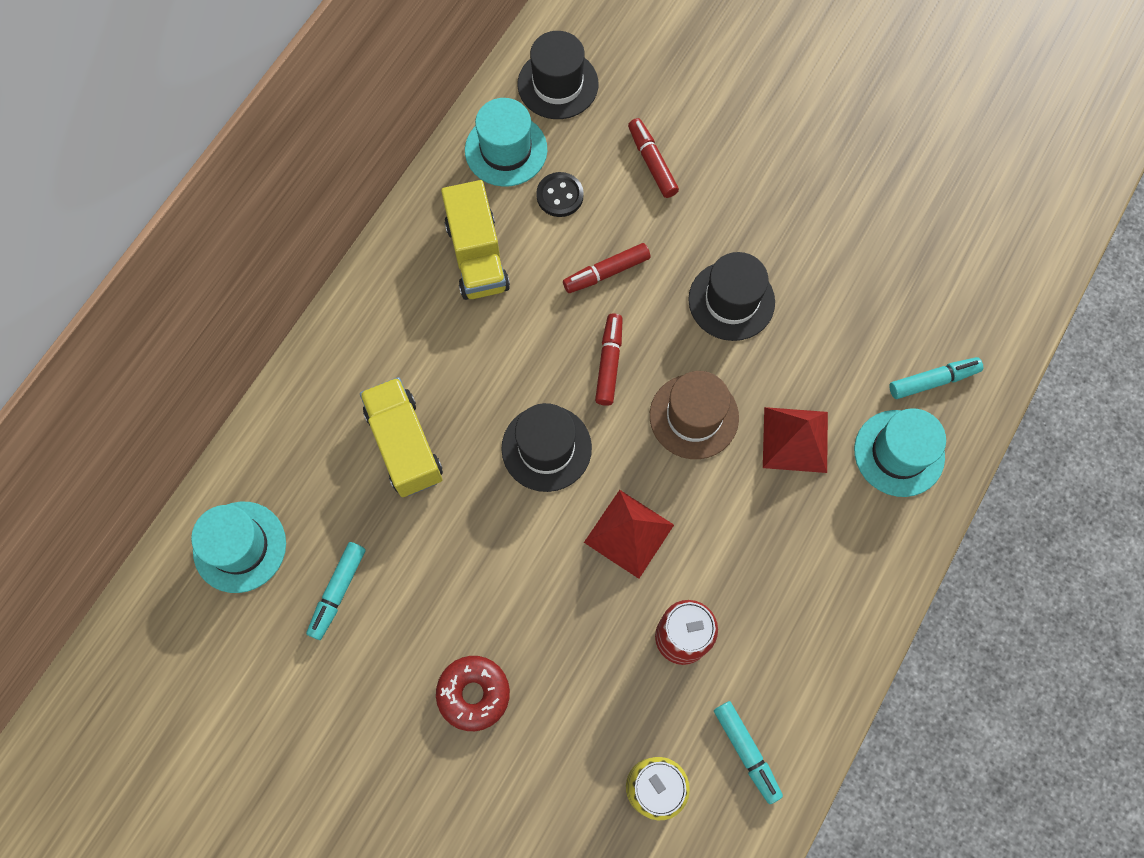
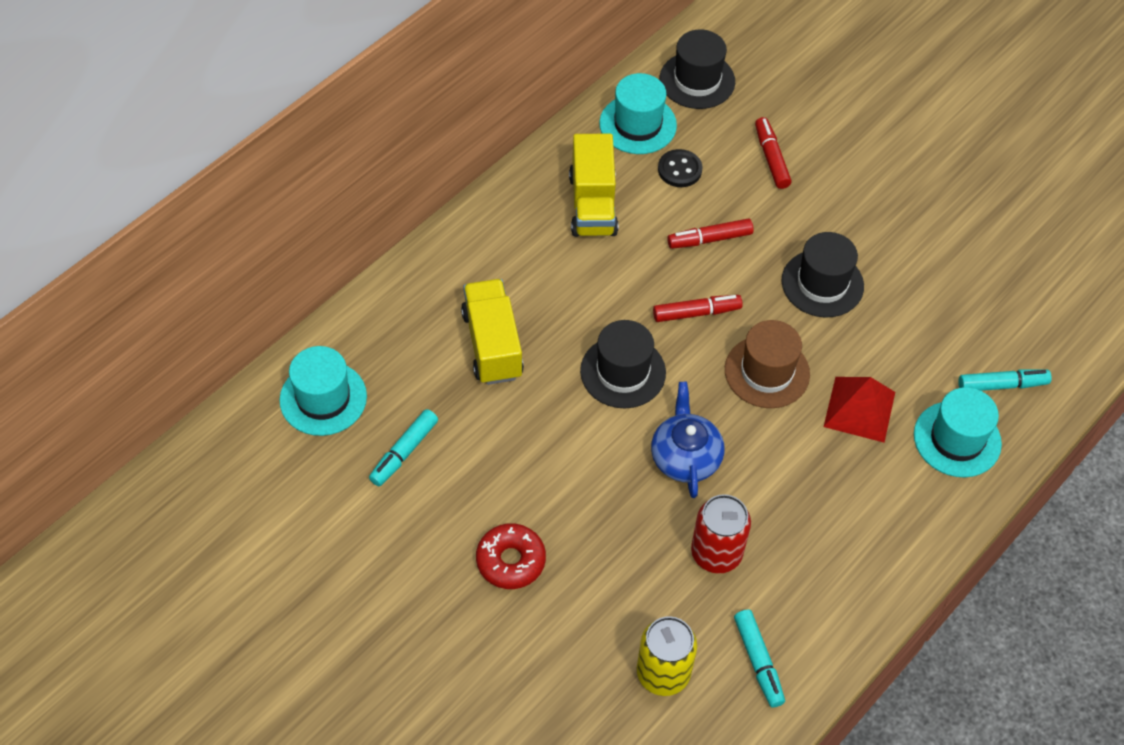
camera: 10 degrees right, 15 degrees down
(609, 362) = (696, 313): red marker -> red marker turned 60 degrees clockwise
(629, 533) = (685, 457): red pyramid -> blue teapot

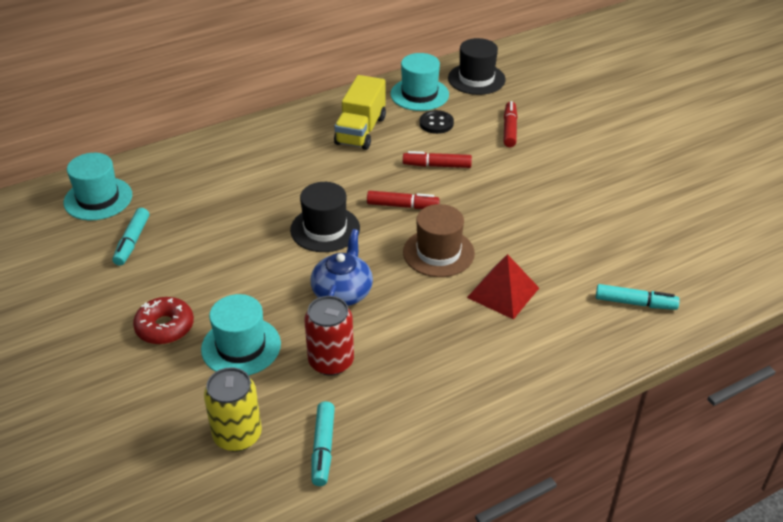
camera: 20 degrees right, 15 degrees down
(404, 452) = (132, 242): turquoise marker -> turquoise marker turned 45 degrees counterclockwise
(492, 345) = (238, 193): yellow truck -> none
(822, 283) = (512, 208): black hat -> none
(957, 439) = (578, 331): turquoise hat -> turquoise hat (241, 346)

